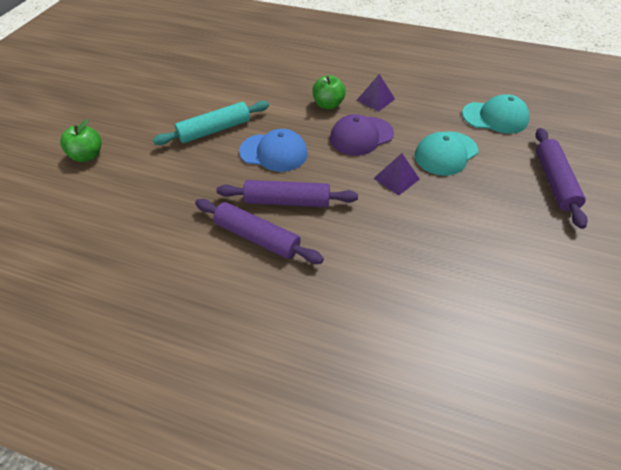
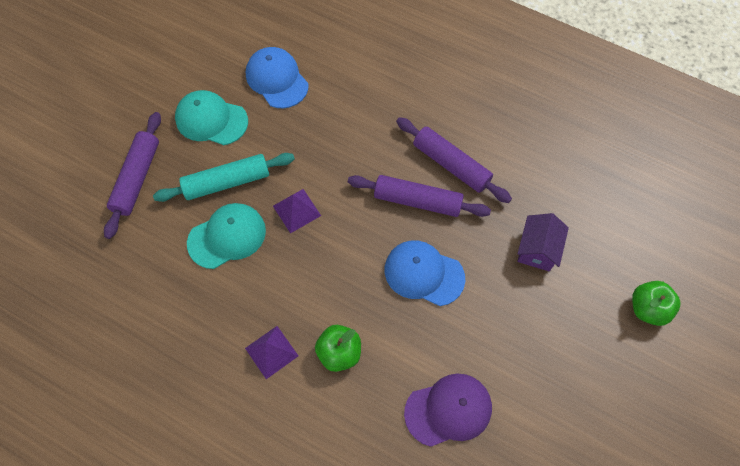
camera: 170 degrees left, 15 degrees up
(175, 181) = (537, 249): none -> purple house
(215, 130) = (495, 327): turquoise rolling pin -> turquoise rolling pin (227, 182)
(361, 136) = (313, 282): purple cap -> purple cap (448, 410)
(482, 300) = (277, 79): none -> blue cap
(495, 117) = (135, 286): turquoise cap -> turquoise cap (211, 120)

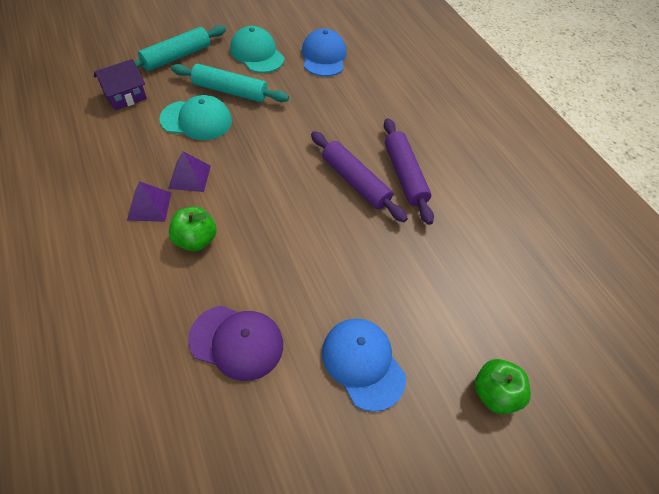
camera: 30 degrees right, 10 degrees down
(137, 178) = (177, 57): purple rolling pin -> turquoise rolling pin
(296, 210) = (259, 134): purple pyramid -> purple pyramid (189, 176)
(423, 273) = (313, 231): blue cap -> blue cap (363, 363)
(537, 249) = (425, 276): purple house -> purple house (125, 96)

